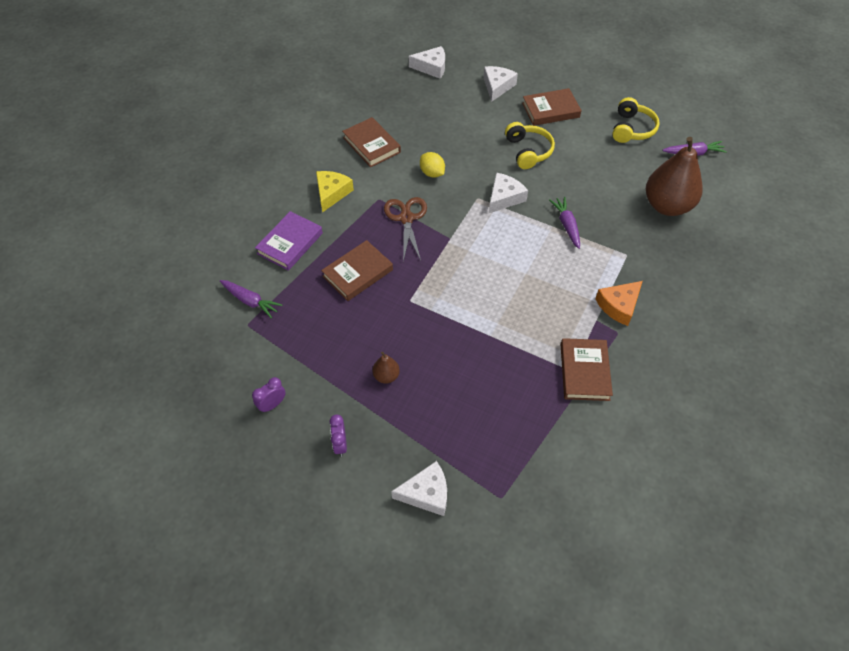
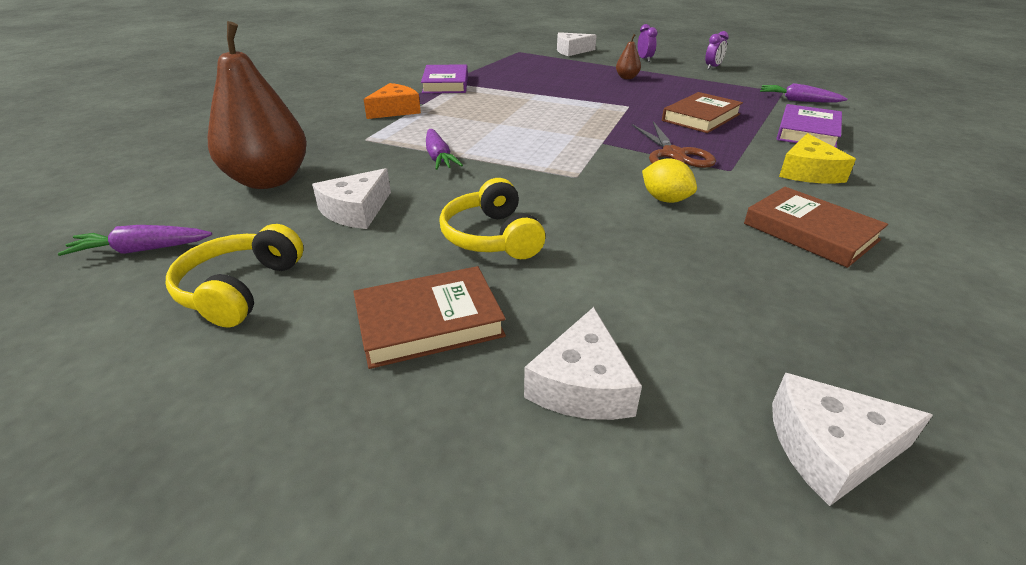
camera: 175 degrees right, 20 degrees down
(504, 198) = (533, 178): white cheese -> white cheese (356, 210)
(584, 372) = (446, 84): brown book -> purple book

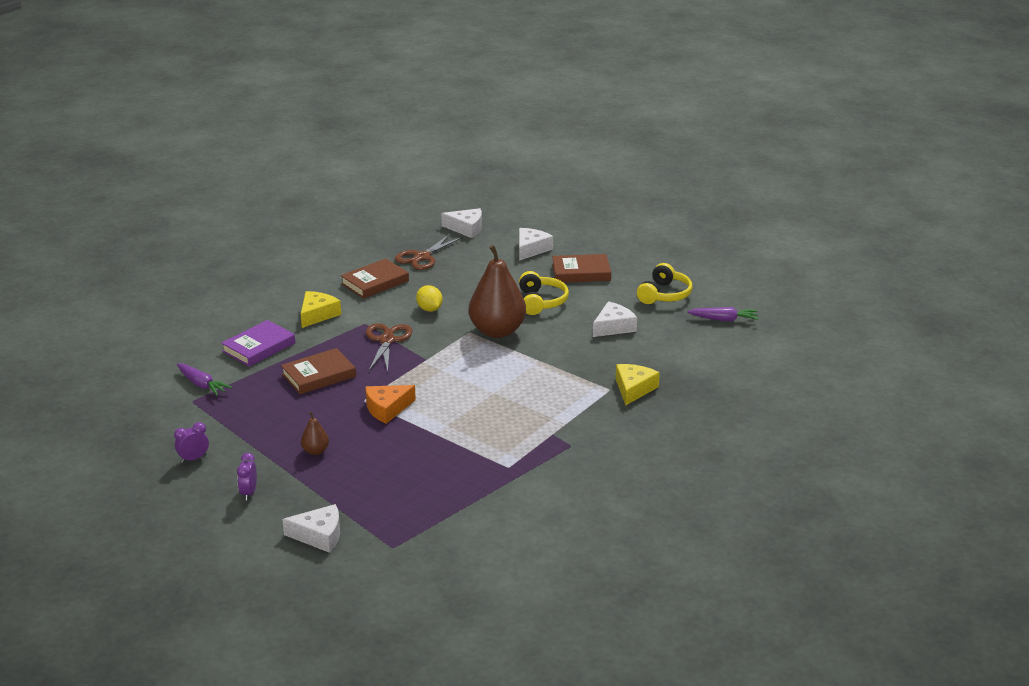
camera: 165 degrees left, 5 degrees down
(269, 180) = (673, 357): brown pear -> brown pear (497, 331)
(334, 142) = (633, 389): none -> yellow cheese
(395, 110) = (582, 426): orange cheese -> orange cheese (387, 409)
(438, 157) = (555, 361): purple carrot -> none
(446, 84) = (521, 469): purple book -> none
(807, 307) = (422, 257): none -> brown scissors
(810, 232) = (375, 282): brown book -> brown book turned 75 degrees clockwise

